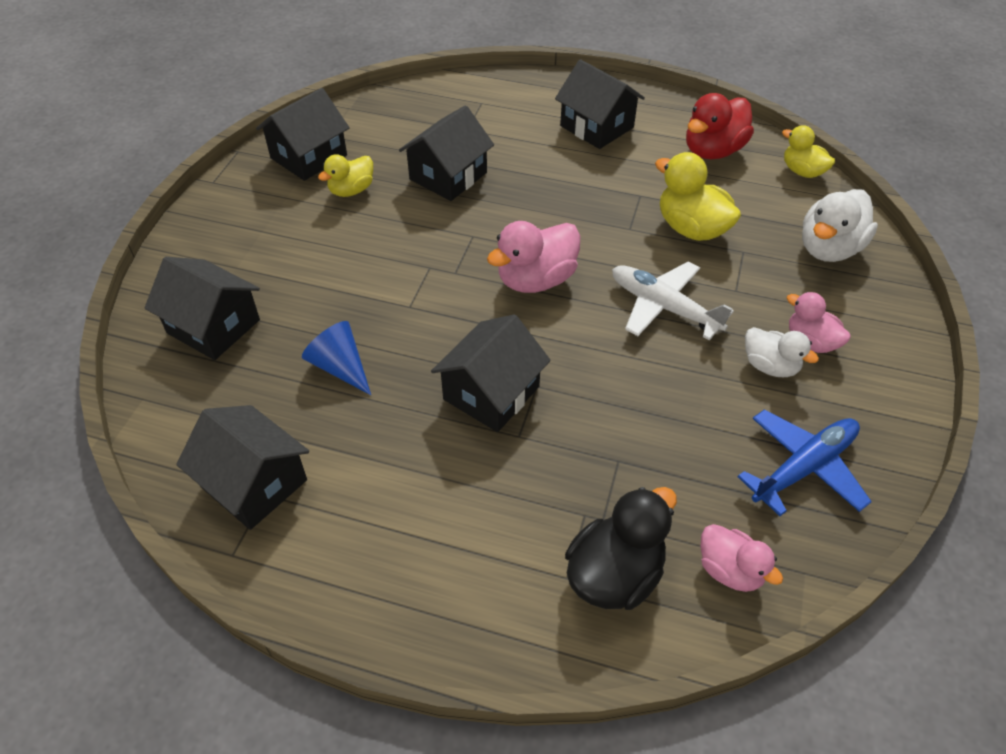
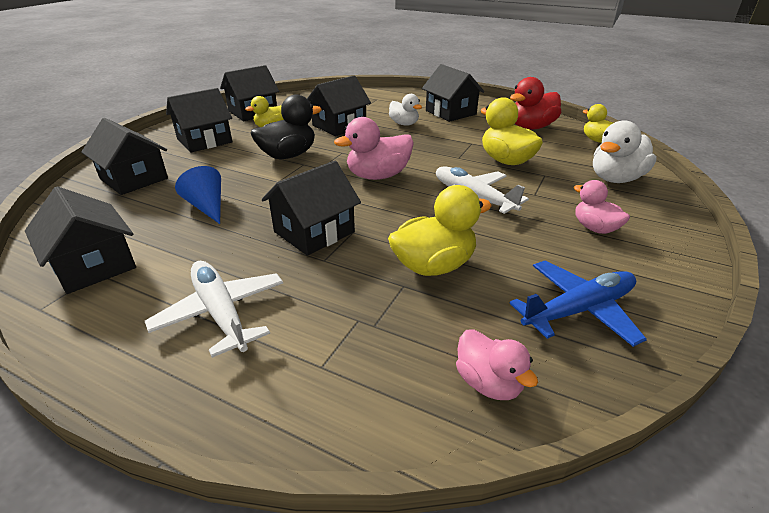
camera: 10 degrees right, 15 degrees down
(269, 233) = (204, 141): none -> black house
(437, 529) = (221, 313): none -> white plane
(614, 574) = (369, 370): black duck -> black duck (288, 155)
(643, 427) = (434, 266): none -> yellow duck
(770, 366) = (556, 239): white duck -> white duck (404, 124)

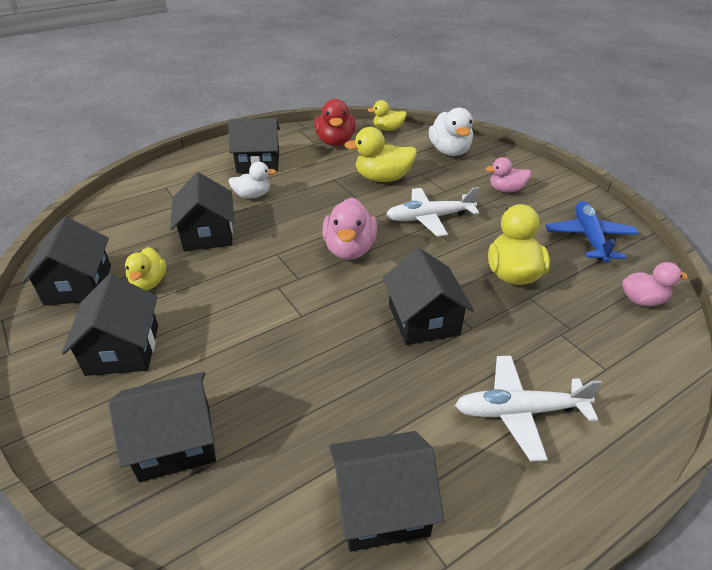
camera: 60 degrees left, 5 degrees up
(207, 207) = (316, 383): blue cone -> none
(288, 155) = (246, 291): black duck -> none

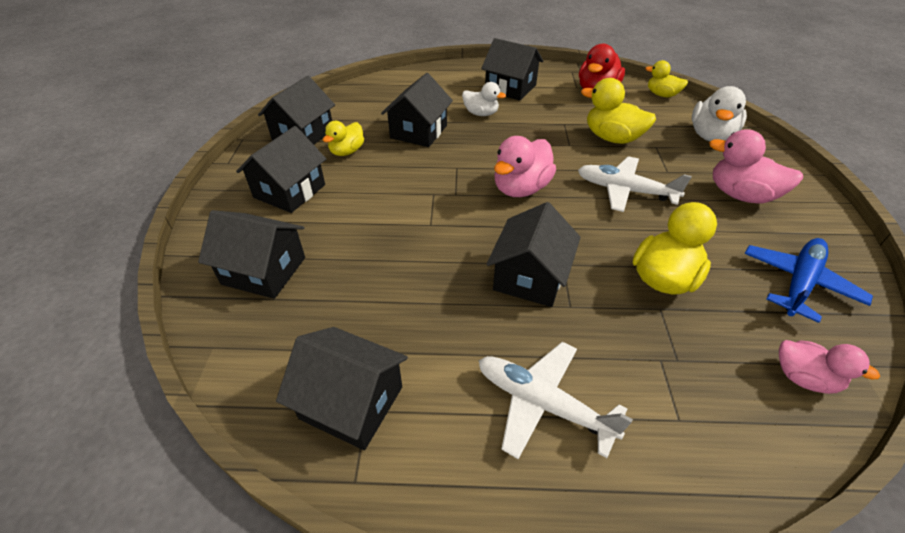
camera: 35 degrees right, 5 degrees up
(506, 190) = (740, 195): pink duck -> pink duck, size x1.57

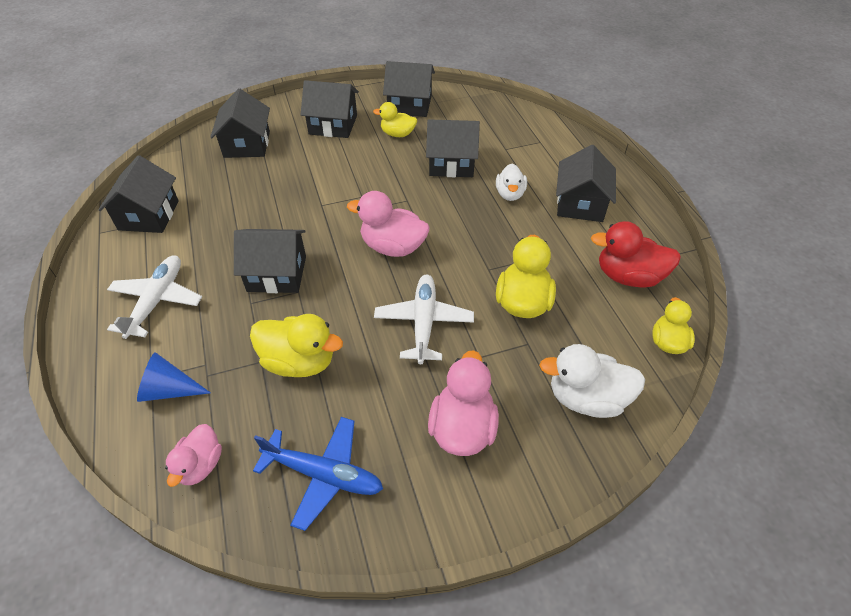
camera: 70 degrees right, 5 degrees up
(699, 400) = (169, 390): none -> blue cone

